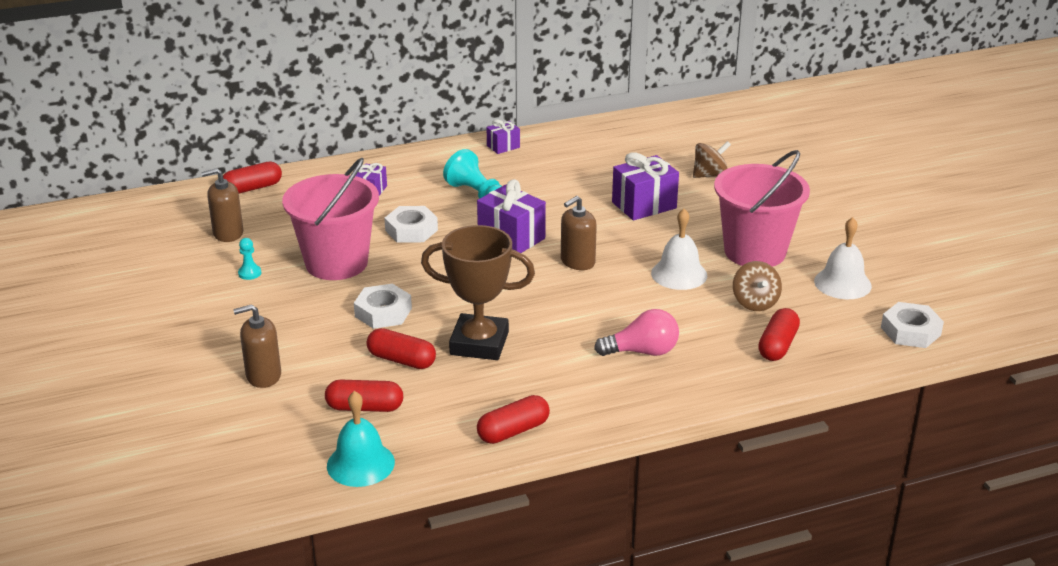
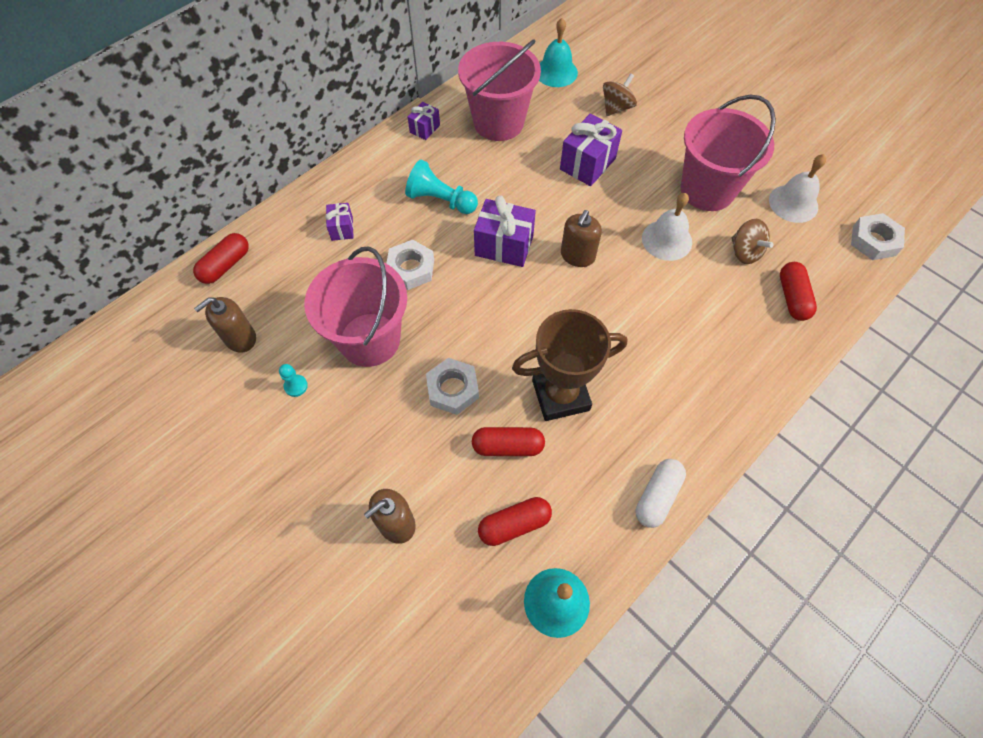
camera: 25 degrees left, 30 degrees up
(513, 431) = (657, 496): red capsule -> white capsule
(579, 158) = (498, 122): none -> pink bucket
(642, 351) = (697, 349): pink light bulb -> none
(668, 138) = (556, 72): none -> turquoise bell

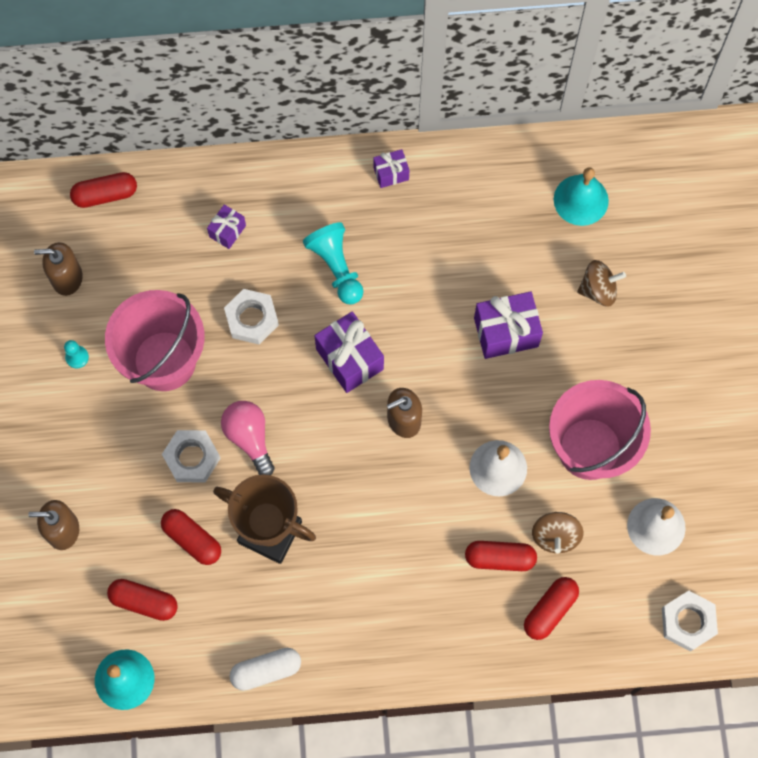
camera: 40 degrees right, 10 degrees up
(483, 344) = (249, 438): none -> pink light bulb
(498, 122) = (467, 219): pink bucket -> none
(727, 291) = (500, 558): none -> red capsule

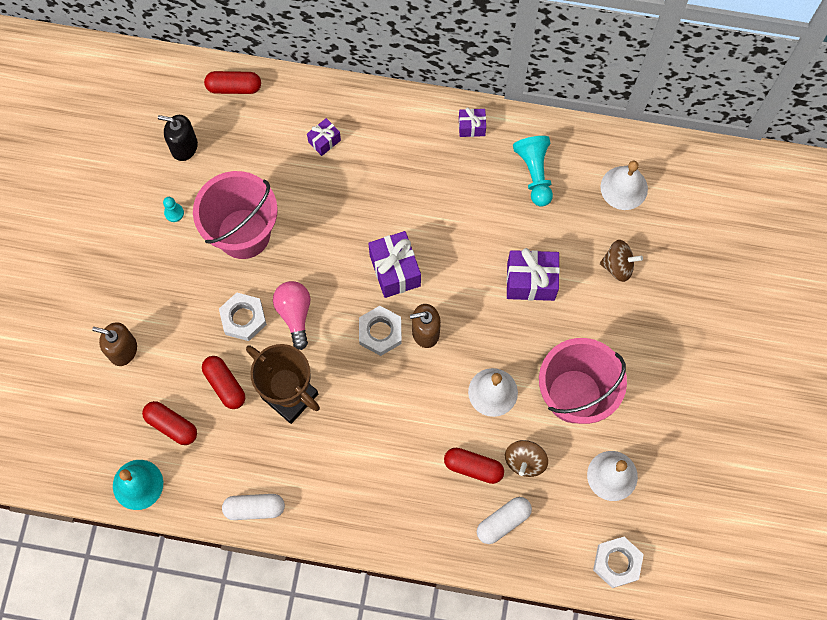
camera: 15 degrees right, 0 degrees up
(67, 278) = (184, 147): brown soap dispenser -> black soap dispenser
(252, 319) = (324, 217): white nut -> white nut (380, 332)
(336, 267) = (405, 193): turquoise pawn -> turquoise pawn (534, 173)
(550, 610) = (503, 522): red capsule -> white capsule
(581, 200) = (624, 188): turquoise bell -> white bell

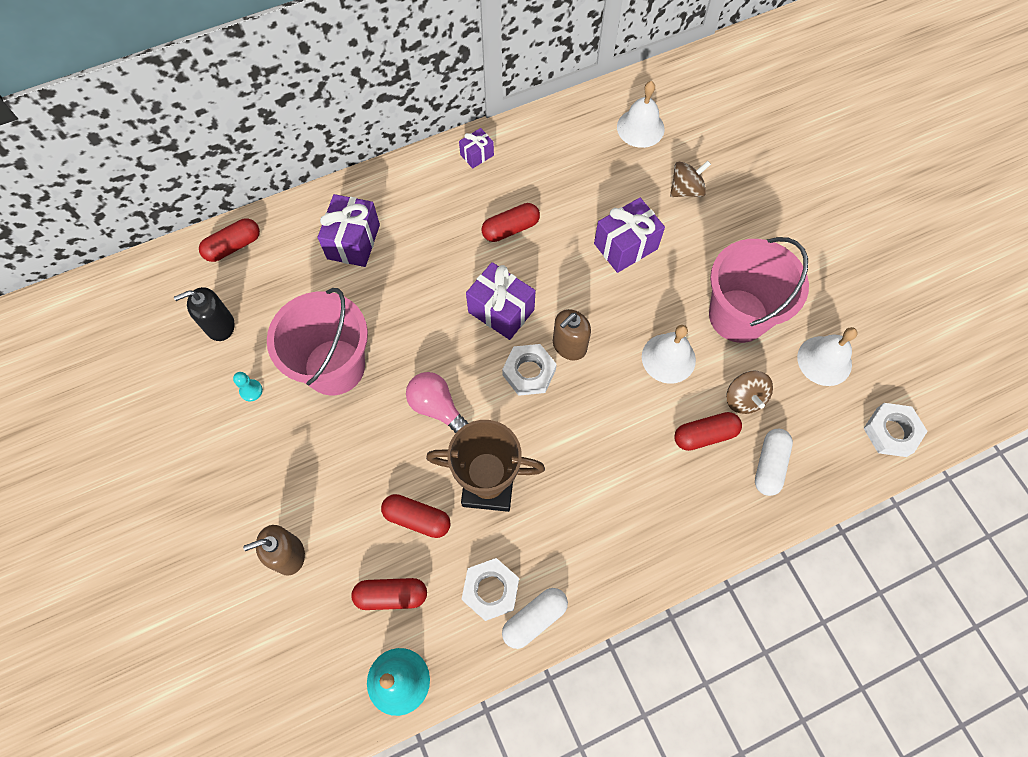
camera: 35 degrees left, 5 degrees down
(243, 318) = (390, 444): white nut -> white nut (490, 590)
(324, 141) = (353, 242): purple gift -> purple gift, size x1.80
(451, 208) = (510, 229): none -> red capsule
(534, 173) = (559, 160): turquoise pawn -> none

